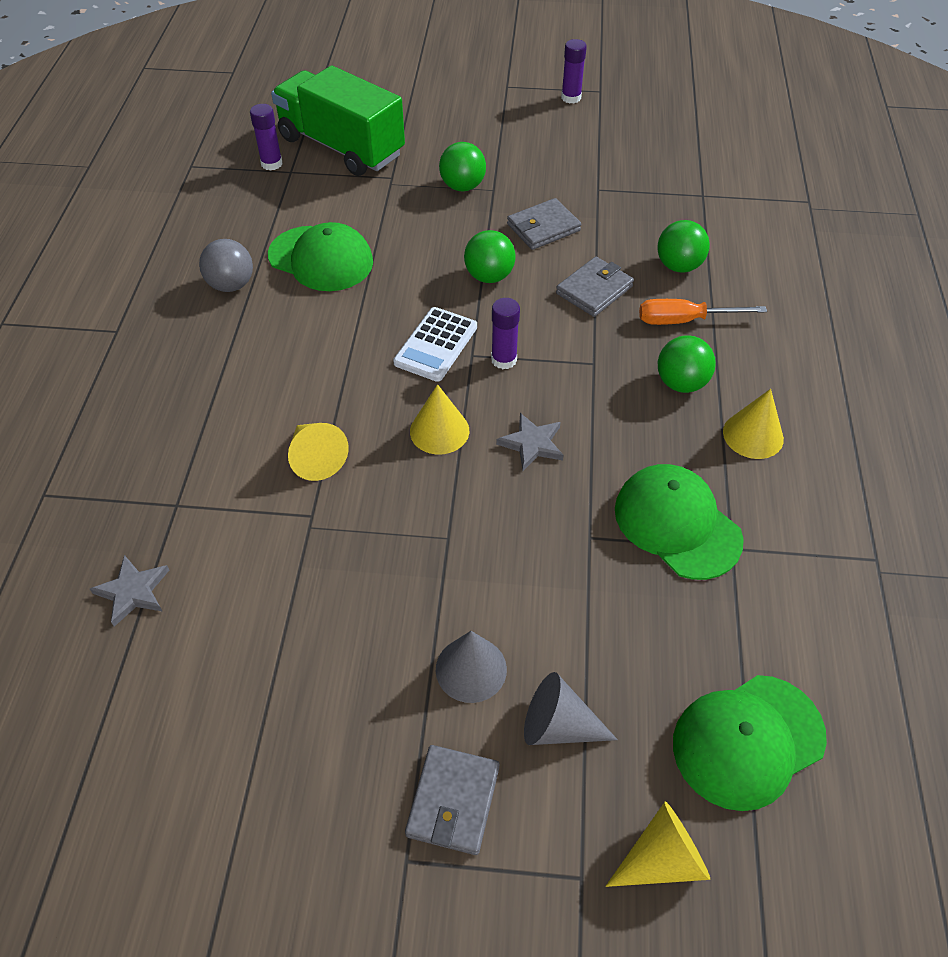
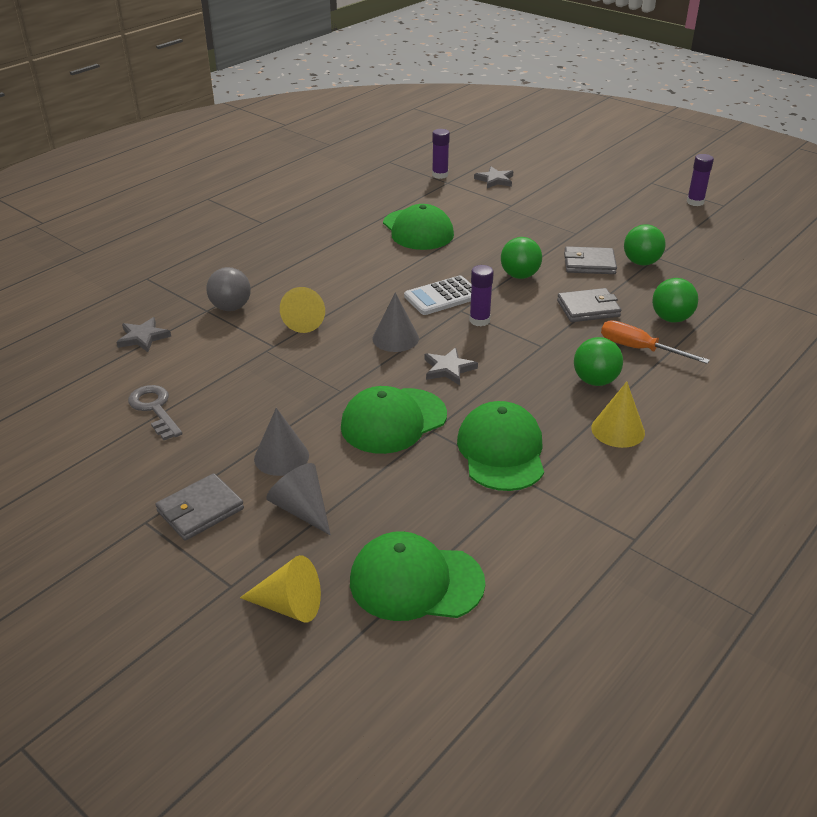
camera: 35 degrees right, 15 degrees down
(231, 285) = (349, 224): grey ball -> grey ball (231, 307)
(257, 692) = (154, 409): none -> grey key
(341, 147) = (495, 180): green truck -> grey star
(439, 431) = (395, 338): yellow cone -> grey cone
(462, 186) = (555, 224): green ball -> green ball (641, 262)
(541, 547) = (393, 421): none -> green cap

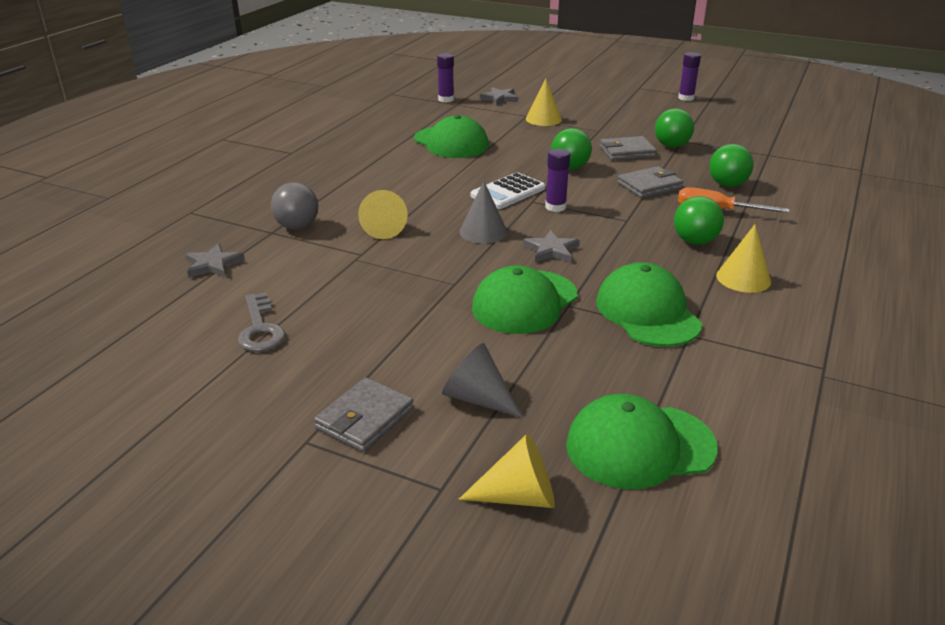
camera: 15 degrees left, 5 degrees down
(154, 409) = (260, 329): grey key -> grey key turned 150 degrees counterclockwise
(281, 457) = (427, 352): grey cone -> none
(526, 212) = (543, 119): none -> yellow cone

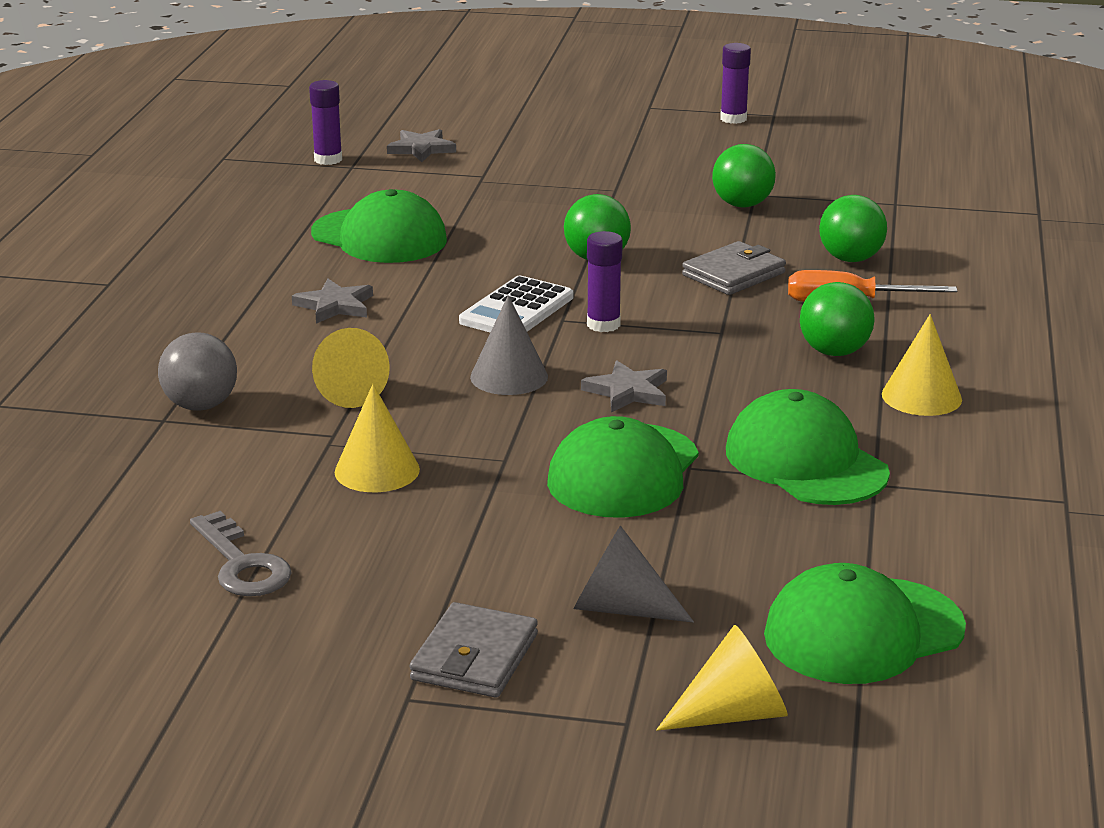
camera: 15 degrees left, 5 degrees down
(213, 265) = (99, 482): grey star -> grey star (335, 306)
(543, 119) = (515, 179): yellow cone -> yellow cone (377, 470)
(626, 152) = (675, 222): grey wallet -> none

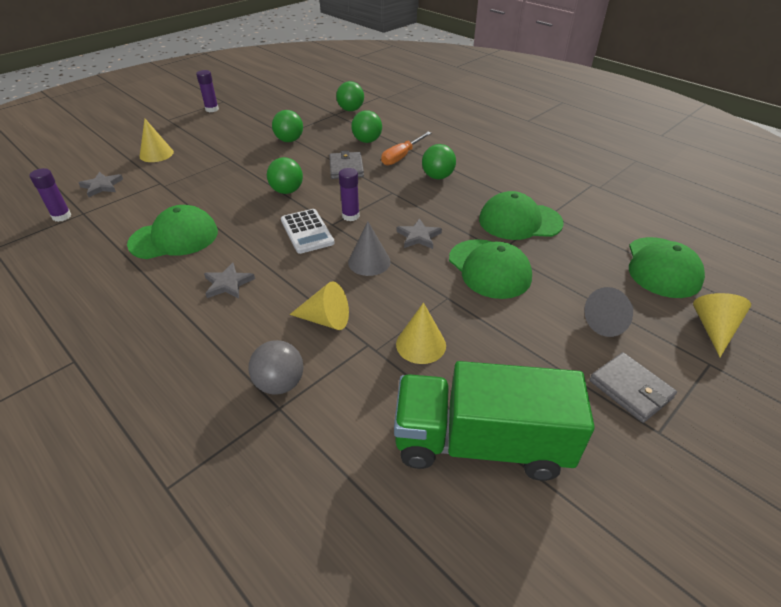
camera: 55 degrees left, 15 degrees up
(242, 564) = (481, 443): grey key -> green truck
(921, 396) = (491, 176): yellow cone -> yellow cone (156, 154)
(935, 209) = (351, 110): none -> green ball

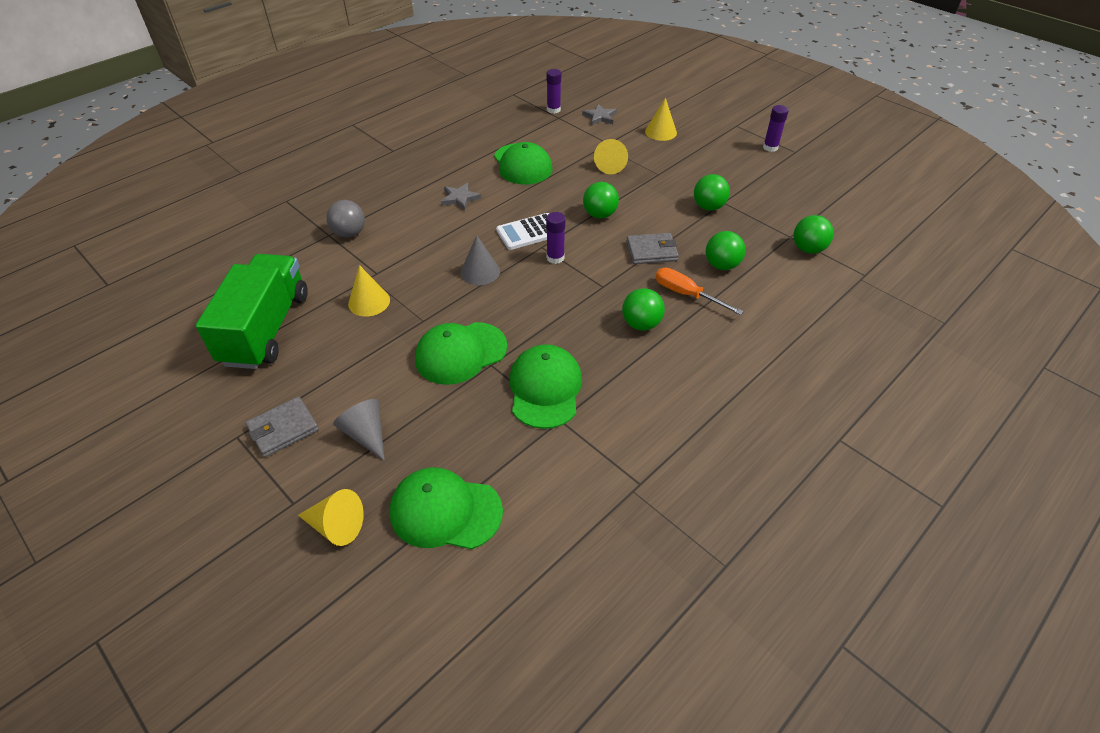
camera: 90 degrees right, 5 degrees up
(326, 319) = (408, 250): yellow cone -> yellow cone (611, 165)
(418, 236) = (518, 304): grey star -> none

